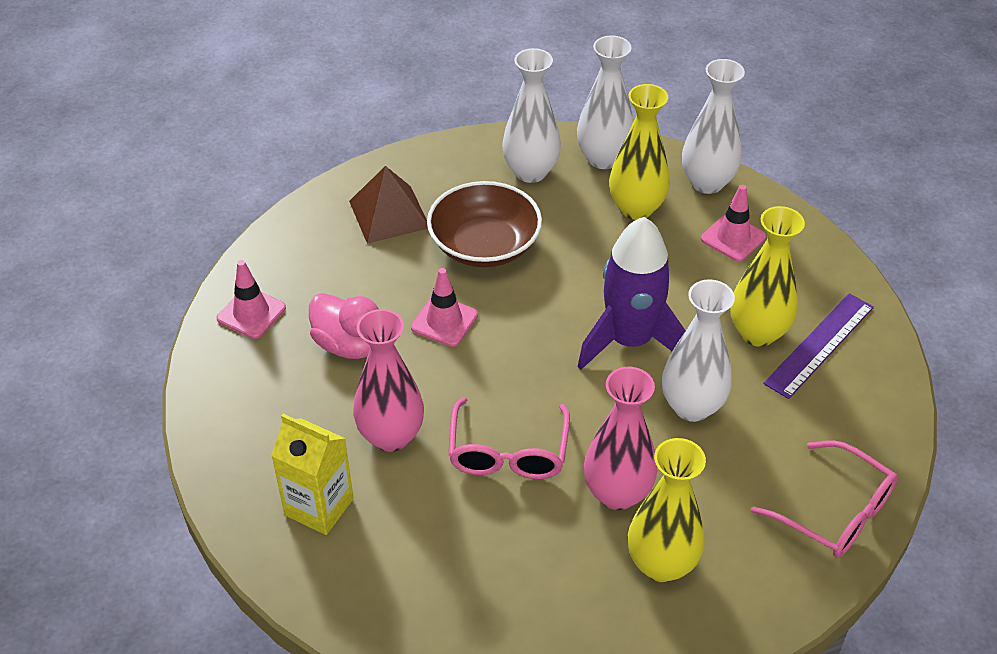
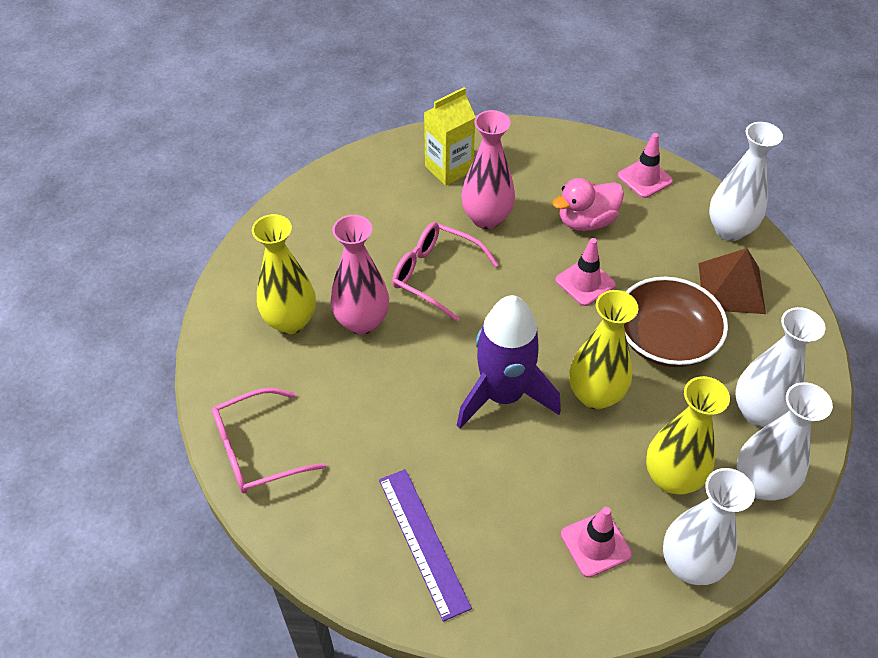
camera: 115 degrees right, 5 degrees up
(692, 406) = (411, 405): white vase -> white vase (729, 230)
(757, 333) = (463, 497): yellow vase -> yellow vase (595, 395)

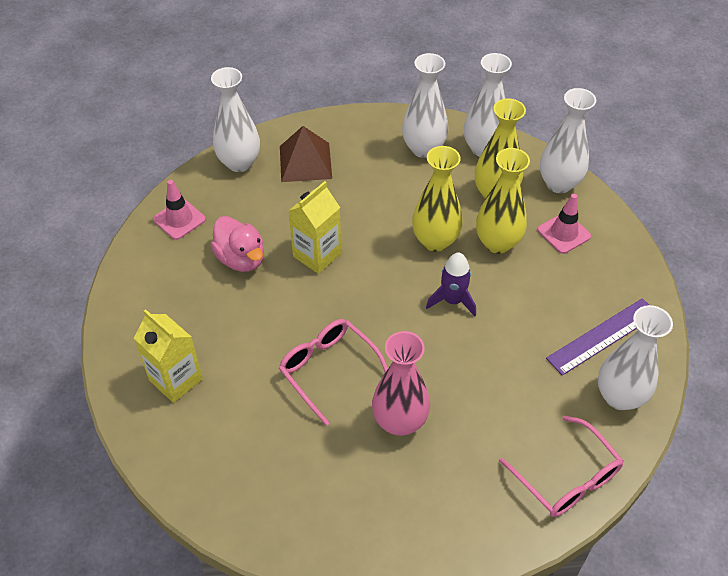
camera: 100 degrees left, 0 degrees up
(290, 321) = (414, 486): yellow vase -> yellow vase (497, 243)
(336, 533) = (619, 396): none -> white vase
(435, 275) = (328, 369): pink glasses -> pink glasses turned 120 degrees clockwise
(486, 218) = (246, 337): pink vase -> none
(503, 395) = (452, 300): purple rocket -> purple rocket, size x0.56
(585, 282) = (317, 255): pink traffic cone -> yellow carton
(665, 339) = (368, 200): brown bowl -> none

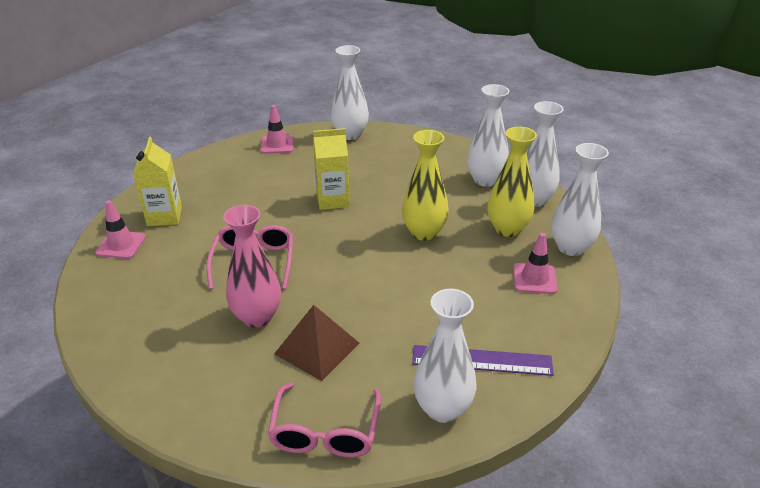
camera: 40 degrees right, 15 degrees down
(176, 441) = (121, 245): none -> pink traffic cone
(241, 259) = (284, 179): pink duck -> none
(305, 162) = (392, 152): brown pyramid -> brown pyramid (317, 348)
(452, 300) = (390, 271): purple rocket -> none
(497, 243) = (470, 257): yellow vase -> none

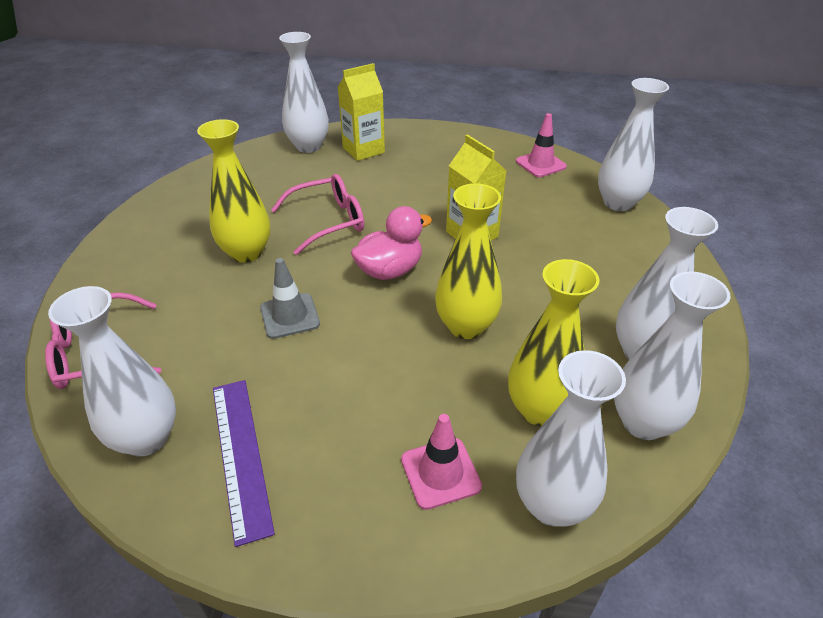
camera: 65 degrees right, 5 degrees up
(121, 245) = (308, 146): pink traffic cone -> white vase
(257, 317) = (246, 252): pink vase -> yellow vase
(317, 348) = (215, 307): brown pyramid -> none
(343, 247) = (390, 270): none -> pink duck
(358, 309) = (290, 316): none -> grey traffic cone

